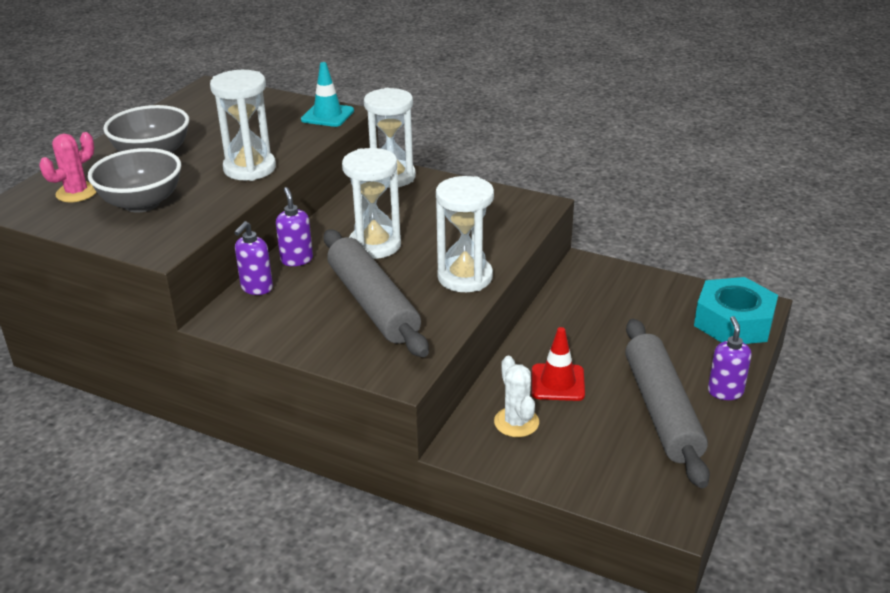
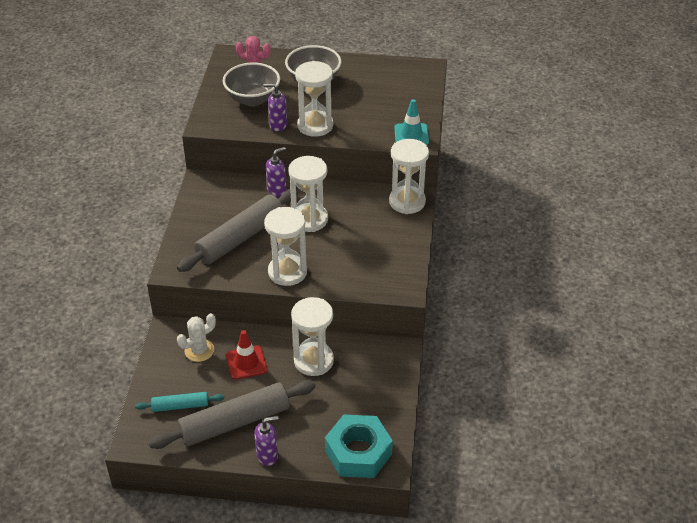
camera: 70 degrees right, 10 degrees up
(256, 288) = (238, 184): purple soap dispenser -> purple soap dispenser (278, 125)
(576, 327) = (313, 361): none -> white hourglass
(617, 457) = (180, 406): none -> turquoise rolling pin

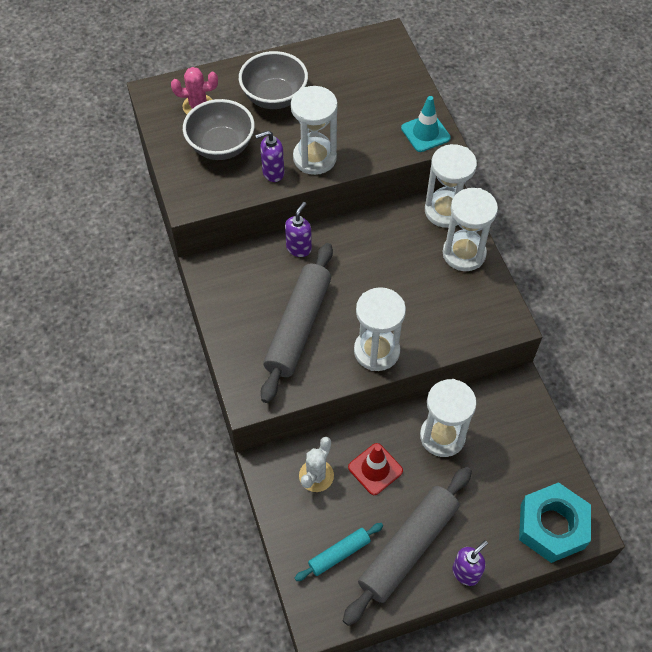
camera: 25 degrees left, 15 degrees up
(309, 219) = (357, 273): white hourglass -> white hourglass (464, 253)

